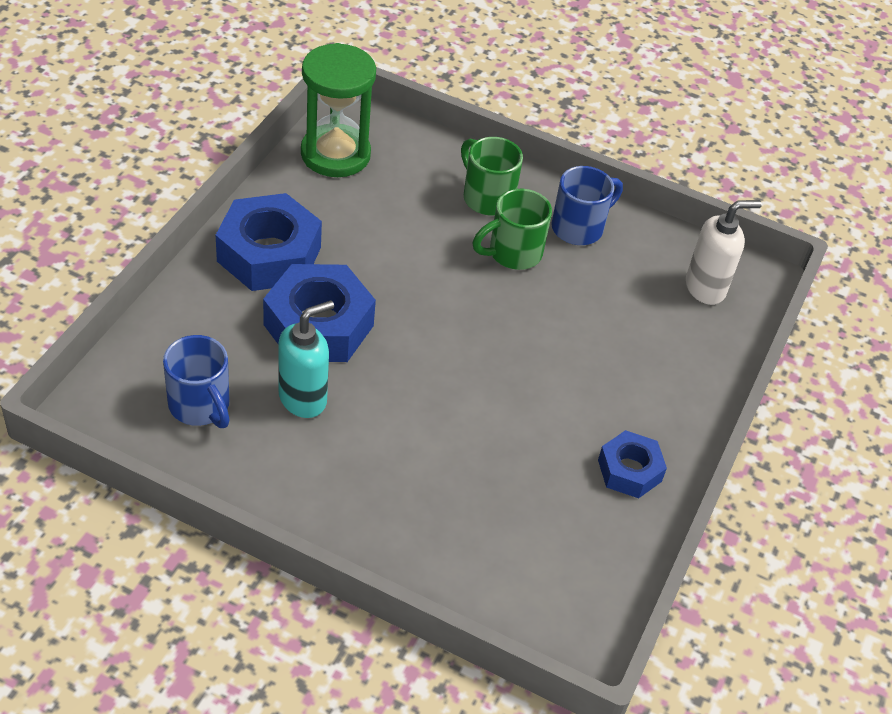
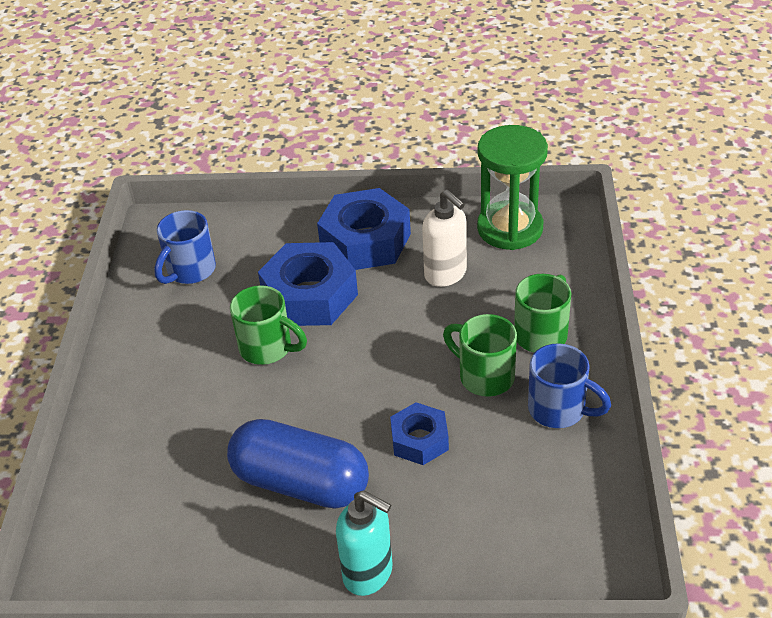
camera: 75 degrees right, 5 degrees down
(303, 398) = (229, 317): turquoise soap dispenser -> turquoise soap dispenser (368, 573)
(372, 384) = (267, 348): none -> green mug
(563, 422) = (300, 483): none -> blue capsule
(629, 470) = (270, 550): blue nut -> blue nut (419, 440)
(705, 288) = (557, 536): white soap dispenser -> white soap dispenser (446, 274)

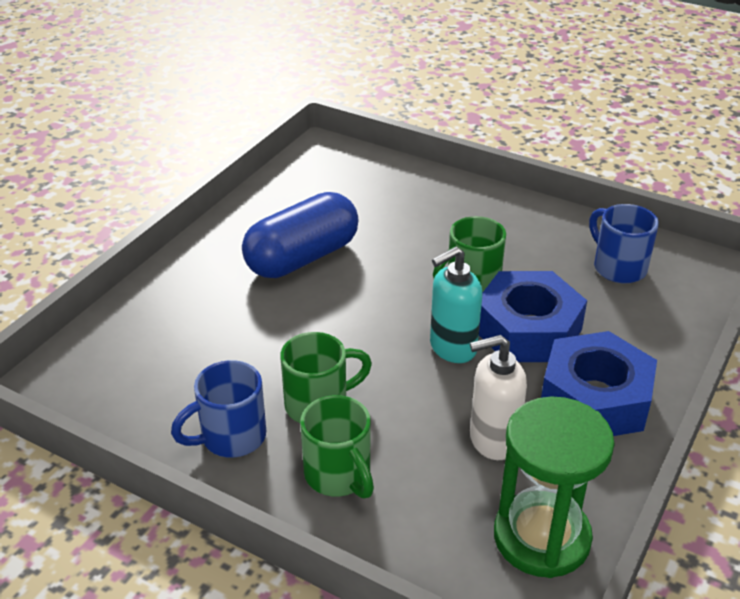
camera: 115 degrees right, 5 degrees down
(368, 573) = (189, 263): turquoise soap dispenser -> turquoise soap dispenser (452, 348)
(419, 440) = (283, 333): blue nut -> none

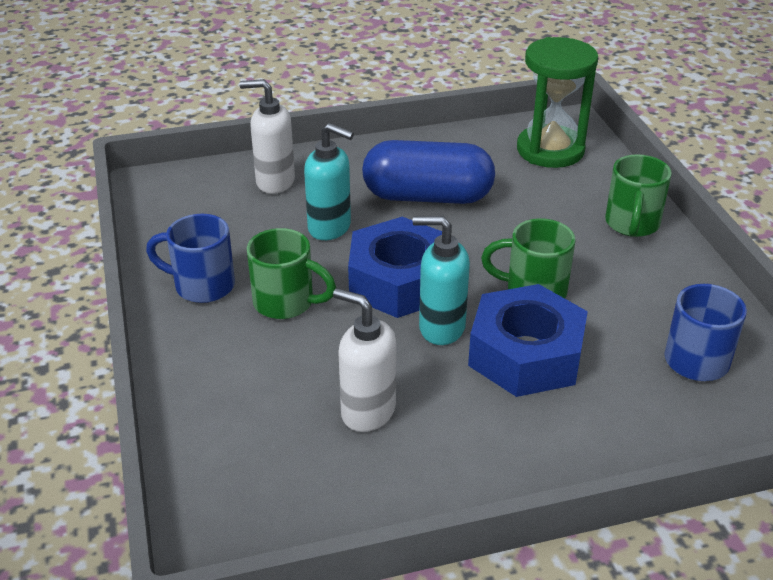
camera: 45 degrees right, 0 degrees up
(161, 316) = (275, 182): none -> white soap dispenser
(264, 325) = (330, 228): none -> turquoise soap dispenser
(339, 475) = (229, 357): green mug -> green mug (632, 224)
(541, 537) = (296, 502): green hourglass -> green hourglass (550, 150)
(594, 399) = (499, 442): blue nut -> blue nut (399, 281)

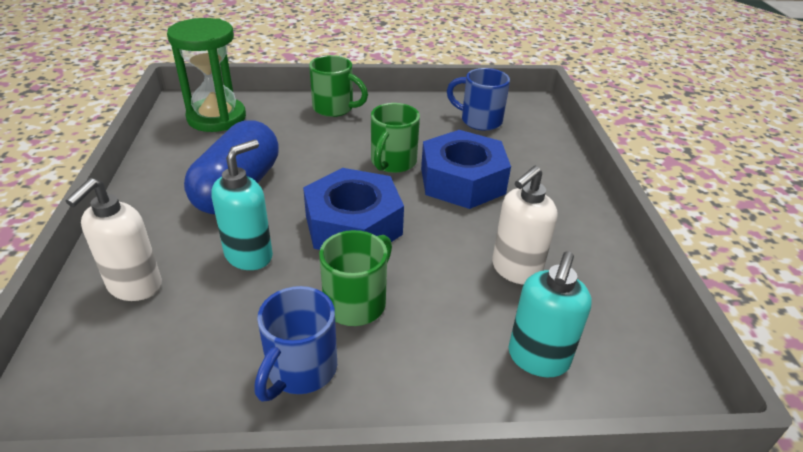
camera: 80 degrees left, 0 degrees up
(441, 328) = (422, 213): turquoise soap dispenser -> turquoise soap dispenser (538, 358)

